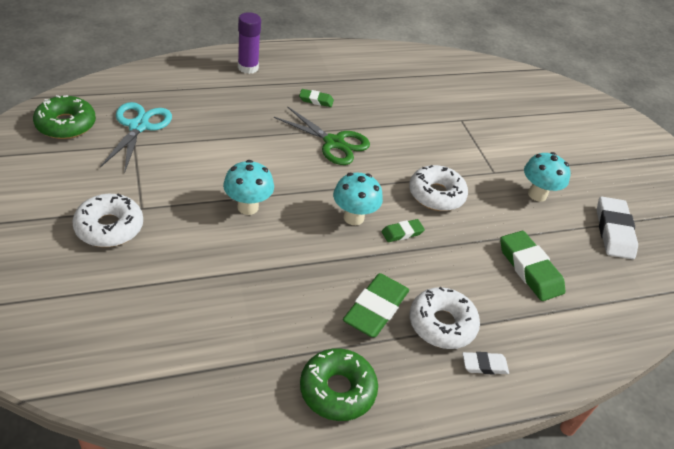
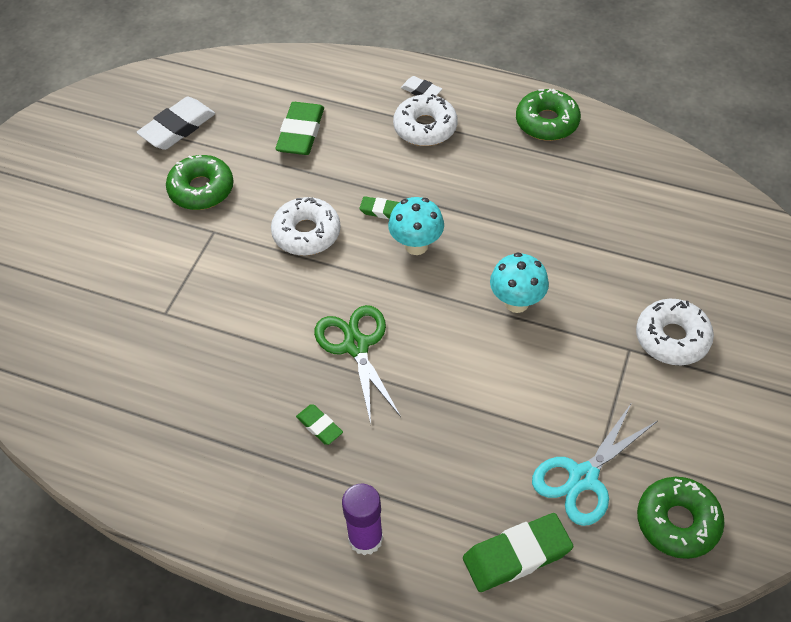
camera: 135 degrees left, 10 degrees up
(375, 309) = (469, 160): green eraser -> green eraser (517, 555)
(537, 194) = (201, 189): turquoise mushroom -> green donut

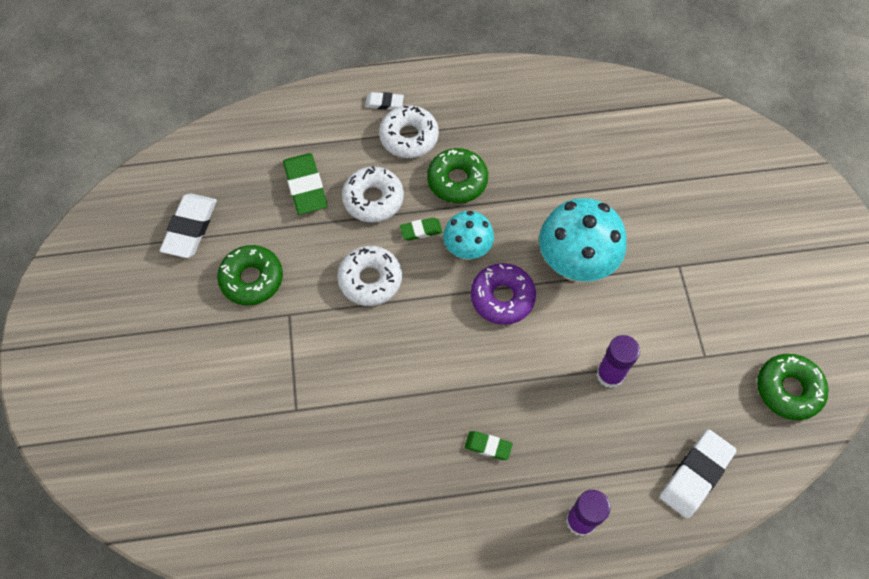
camera: 30 degrees left, 10 degrees up
(356, 346) = (474, 362): green scissors -> none
(423, 301) = (502, 297): none -> purple donut
(486, 418) = (610, 375): none -> purple glue stick
(516, 302) = (574, 265): turquoise mushroom -> turquoise mushroom, size x1.66
(517, 555) = (696, 475): green eraser -> white eraser
(547, 122) = (504, 91): green donut -> green donut (457, 181)
(583, 478) = (706, 388): turquoise scissors -> none
(672, 338) = (703, 242): white donut -> white donut (373, 199)

